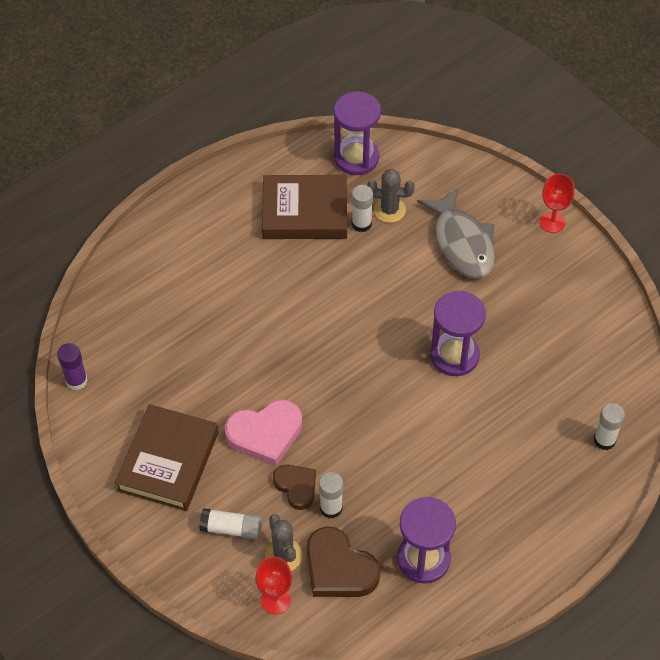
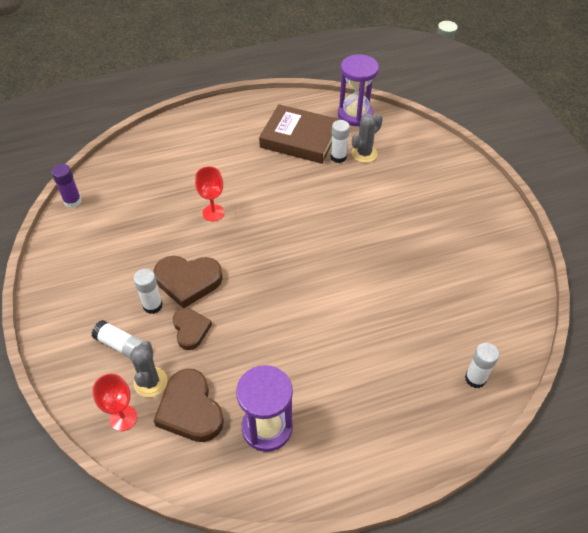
camera: 20 degrees right, 5 degrees down
(168, 461) = (103, 278): brown book -> none
(265, 434) = (188, 281): pink heart -> brown heart
(331, 508) = (210, 356): white glue stick -> white glue stick (152, 305)
(389, 210) = (364, 153): grey cactus -> grey cactus turned 75 degrees counterclockwise
(454, 355) = (369, 269): purple hourglass -> none
(462, 243) = (411, 190): grey fish -> none
(552, 222) = (492, 196): red goblet -> red goblet (213, 213)

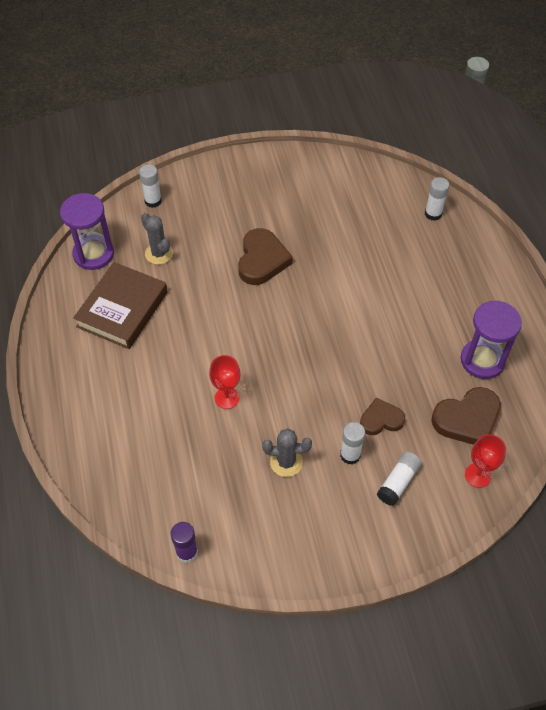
camera: 85 degrees left, 5 degrees up
(150, 382) = (439, 453): grey cactus -> grey cactus (286, 462)
(188, 281) = (321, 422): brown heart -> brown heart (262, 260)
(338, 157) = (160, 276): white glue stick -> white glue stick (153, 201)

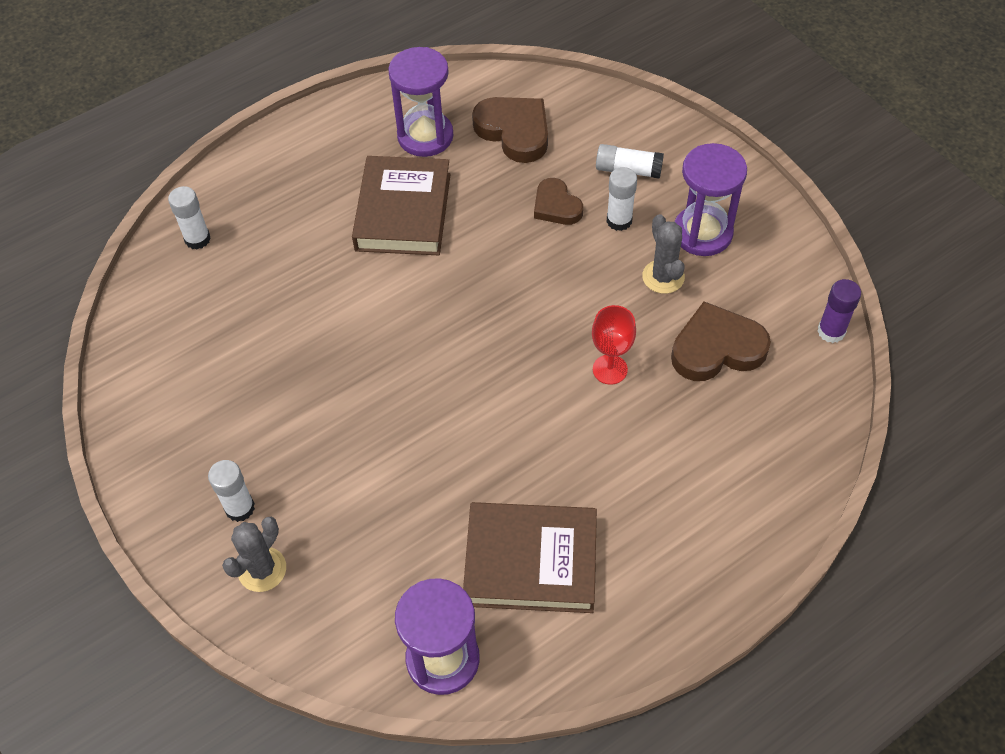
camera: 110 degrees left, 0 degrees up
(153, 201) = (293, 618): white glue stick -> white glue stick (240, 508)
(159, 253) = (403, 559): grey cactus -> grey cactus (262, 569)
(262, 260) = (360, 413): brown heart -> brown heart (717, 348)
(314, 507) = (702, 233): none -> purple hourglass
(413, 326) = (403, 212): none -> brown book
(478, 475) = (581, 108): red goblet -> none

